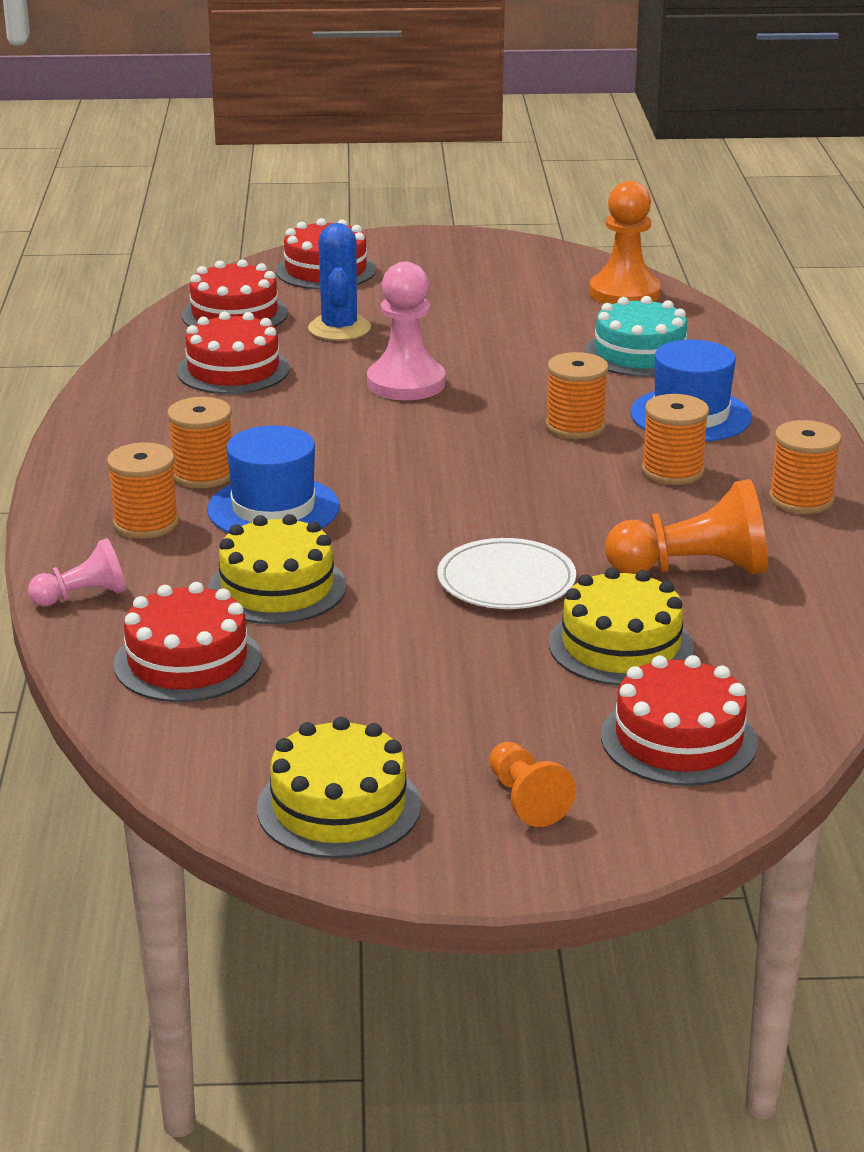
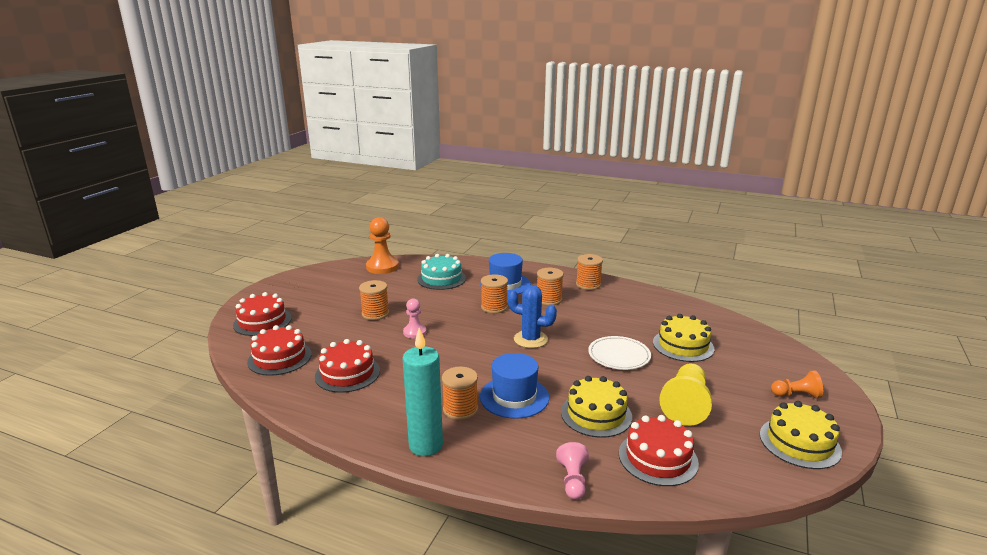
camera: 65 degrees left, 5 degrees down
(94, 471) = (426, 445): none -> turquoise candle
(146, 523) = (502, 440): orange spool -> orange spool (375, 314)
(339, 328) = (335, 334): blue cactus -> blue cactus (530, 339)
(378, 671) = (685, 405): none -> yellow pawn
(406, 383) = (414, 332): pink pawn -> pink pawn, size x0.58
(678, 739) = (755, 352): red cake -> none
(693, 569) = (630, 317): orange pawn -> none

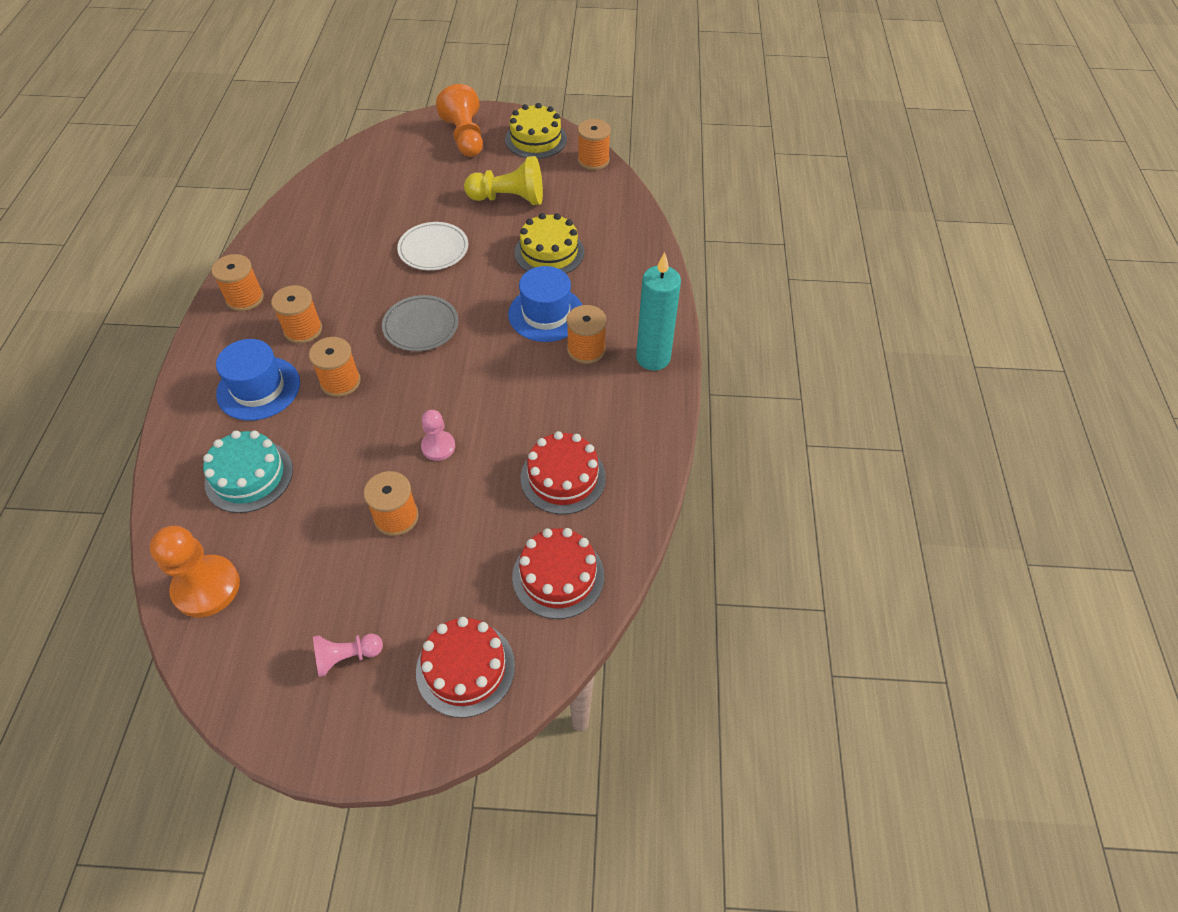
camera: 110 degrees left, 30 degrees up
(530, 339) = (421, 326): blue cactus -> grey plate
(573, 480) = (646, 254): pink pawn -> pink pawn (347, 657)
(658, 458) = (593, 210): red cake -> none
(683, 345) = (395, 205): yellow cake -> none
(758, 480) = (593, 160): none -> orange spool
(796, 395) = (465, 137): orange pawn -> orange pawn, size x1.71

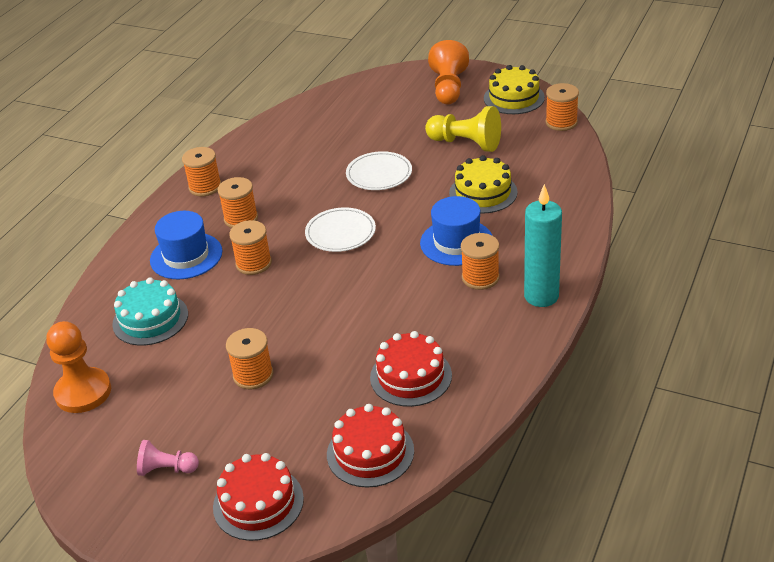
camera: 25 degrees right, 15 degrees down
(421, 326) = (340, 232): grey plate -> white plate
(438, 447) = (312, 329): pink pawn -> none

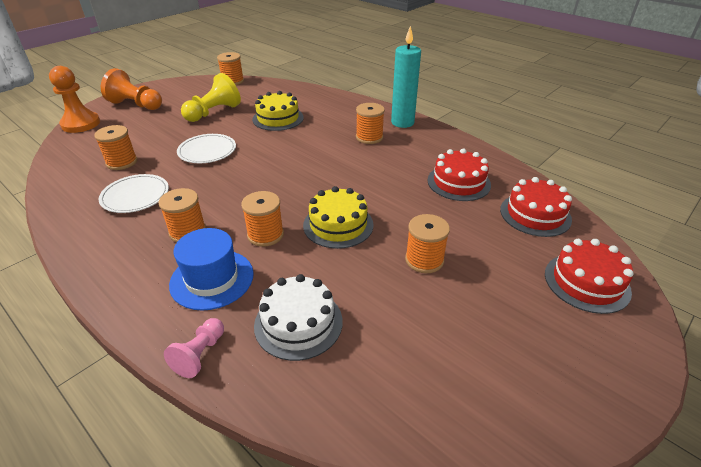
camera: 75 degrees left, 0 degrees up
(83, 392) = (395, 405): orange pawn -> orange pawn (81, 124)
(150, 319) = (298, 323): turquoise cake -> white cake
(167, 469) = (538, 340): pink pawn -> pink pawn (200, 354)
(205, 187) = (105, 247): orange spool -> orange spool (122, 162)
(340, 232) = (265, 181): white plate -> white plate (135, 196)
(456, 242) = (324, 138): blue hat -> none
(514, 98) = (184, 88): yellow cake -> yellow cake (338, 225)

